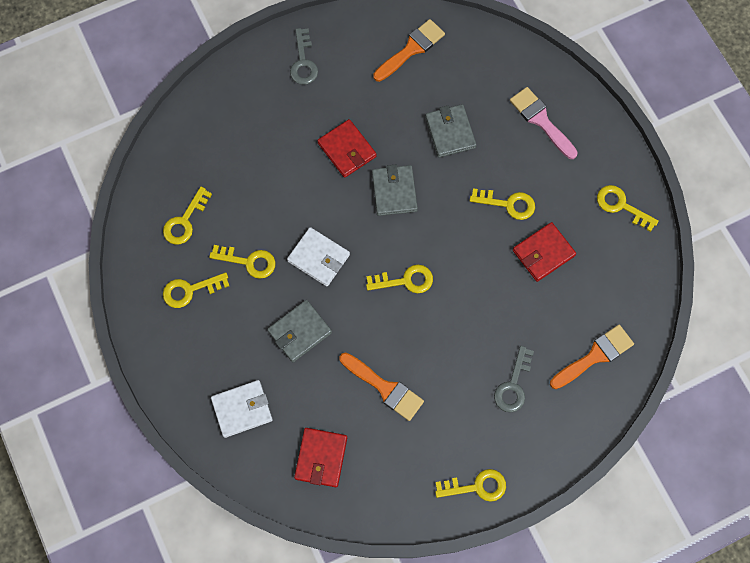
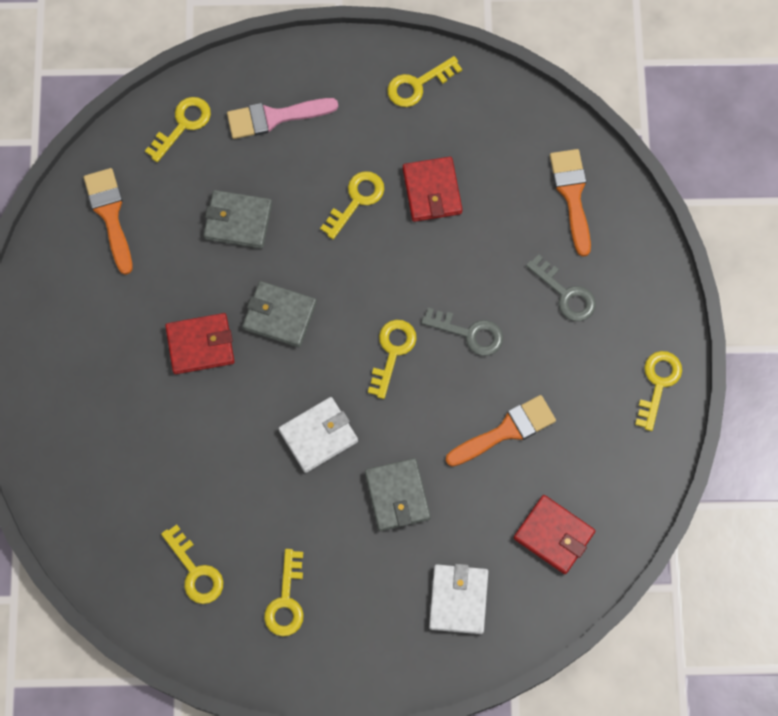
camera: 65 degrees left, 0 degrees up
(248, 261) = (283, 518): yellow key -> yellow key (182, 125)
(303, 62) = (60, 344): grey key -> grey key (469, 333)

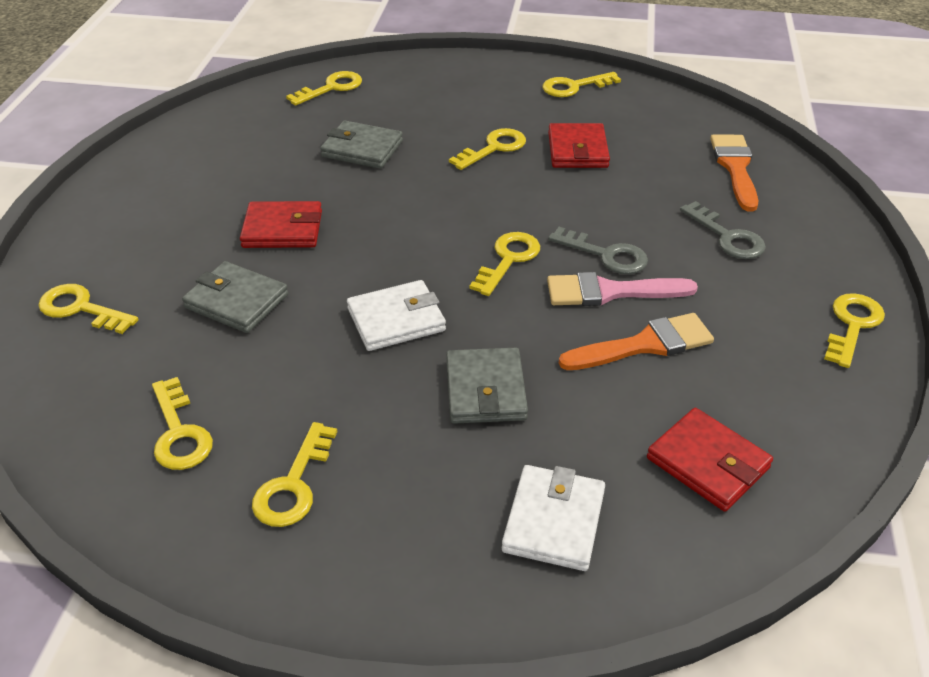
camera: 10 degrees right, 30 degrees down
(74, 465) = (81, 309): none -> yellow key
(110, 215) = (231, 132): orange brush -> none
(274, 117) = (424, 92): pink brush -> pink brush (610, 292)
(279, 315) = (382, 217): grey wallet -> grey wallet (236, 301)

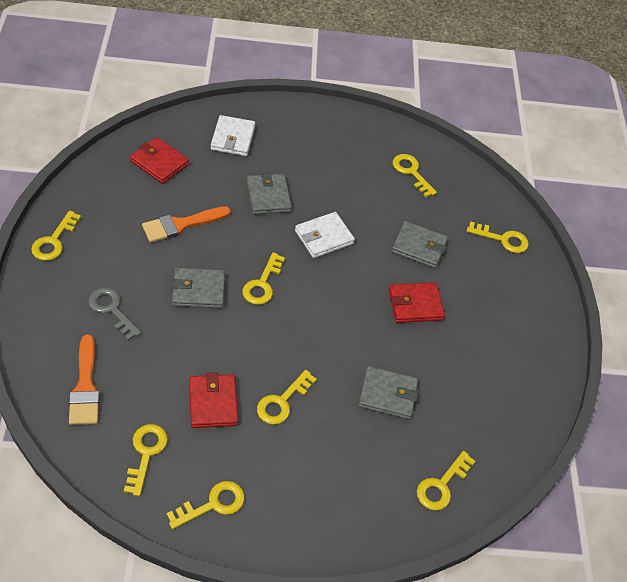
camera: 165 degrees right, 10 degrees up
(293, 484) = (349, 151): yellow key -> yellow key (146, 453)
(605, 255) = (198, 290): grey key -> grey wallet
(610, 292) = (198, 260): pink brush -> none

